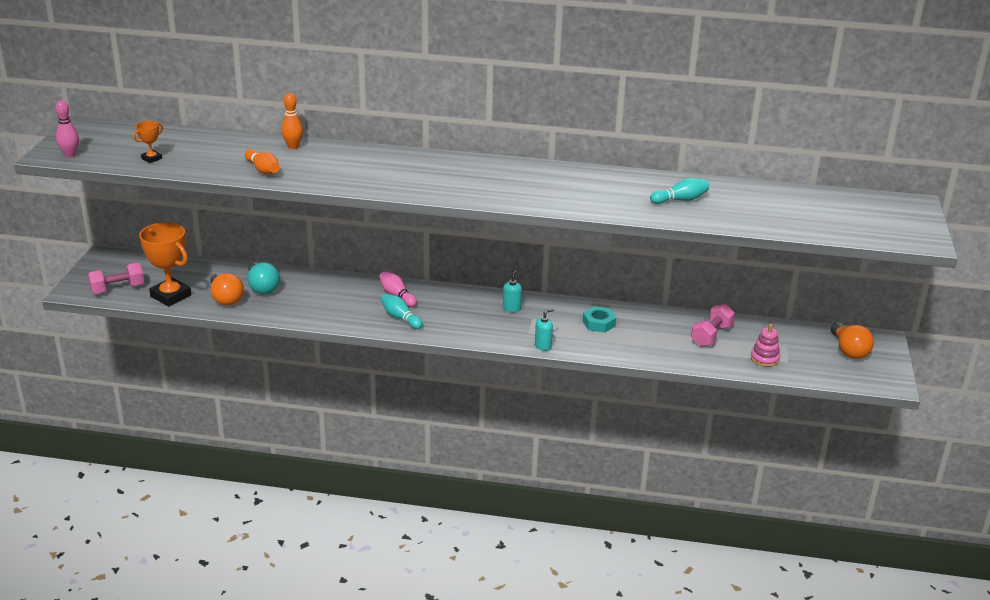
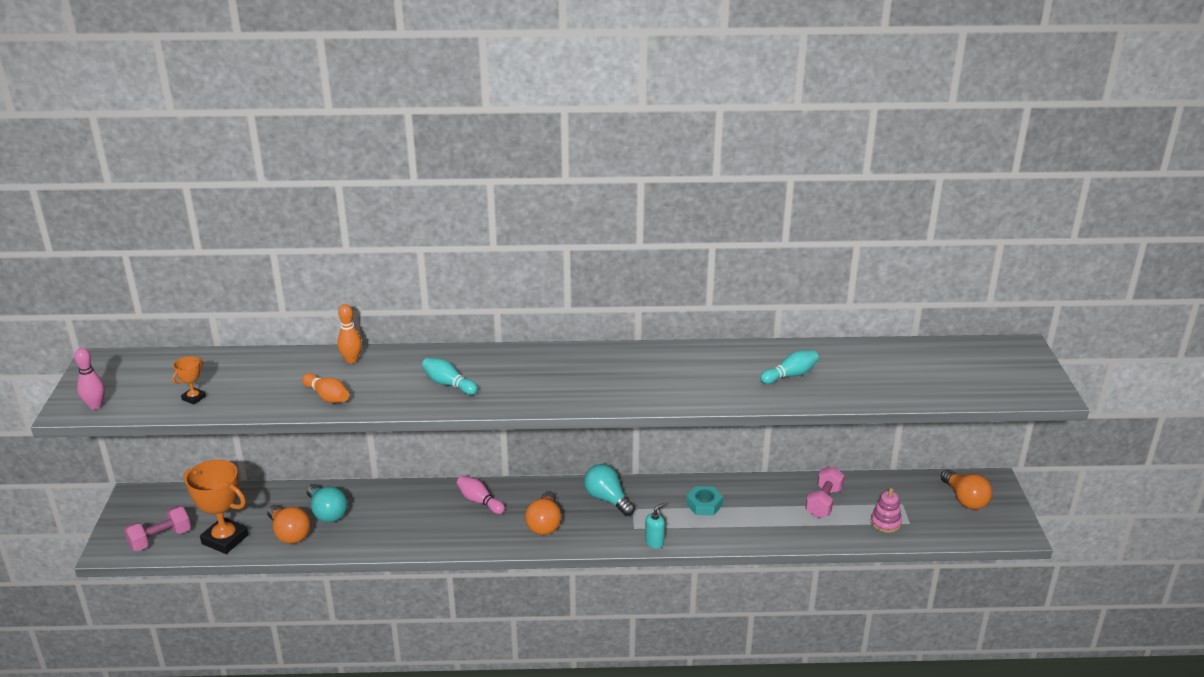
camera: 10 degrees left, 0 degrees up
(400, 318) = (491, 530): turquoise bowling pin -> turquoise bowling pin (448, 384)
(449, 319) = (544, 524): none -> orange light bulb
(511, 308) = (607, 499): turquoise soap dispenser -> turquoise light bulb

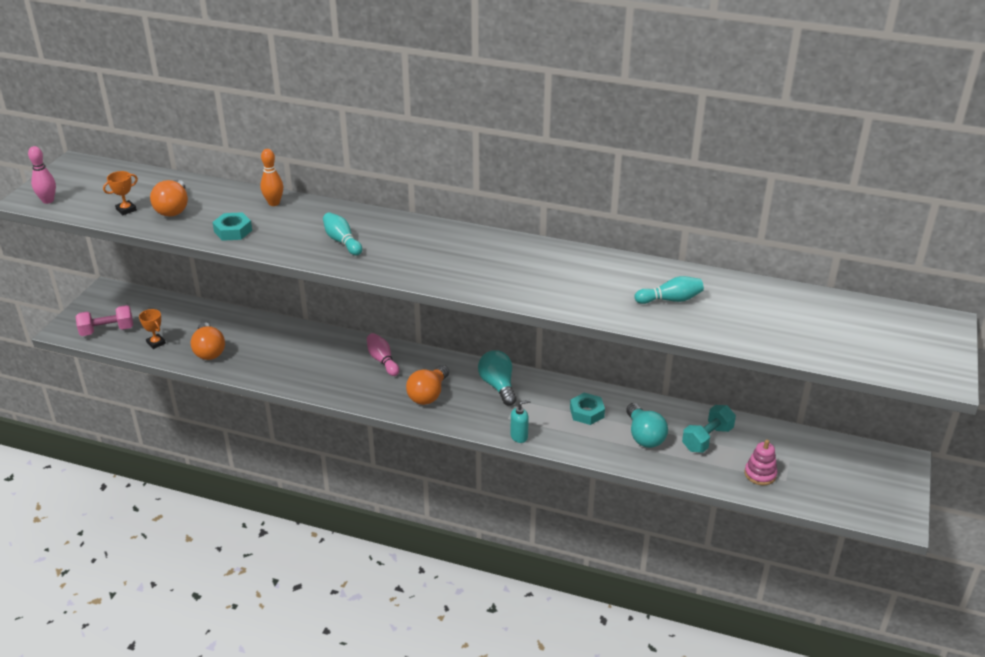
camera: 20 degrees right, 5 degrees up
(225, 539) = (156, 343): orange trophy -> orange trophy, size x0.47
(327, 397) = (233, 231): orange bowling pin -> turquoise nut
(327, 513) = (249, 340): turquoise light bulb -> turquoise light bulb (644, 436)
(823, 502) = (707, 439): pink dumbbell -> turquoise dumbbell
(965, 499) = (859, 471): orange light bulb -> orange light bulb (173, 208)

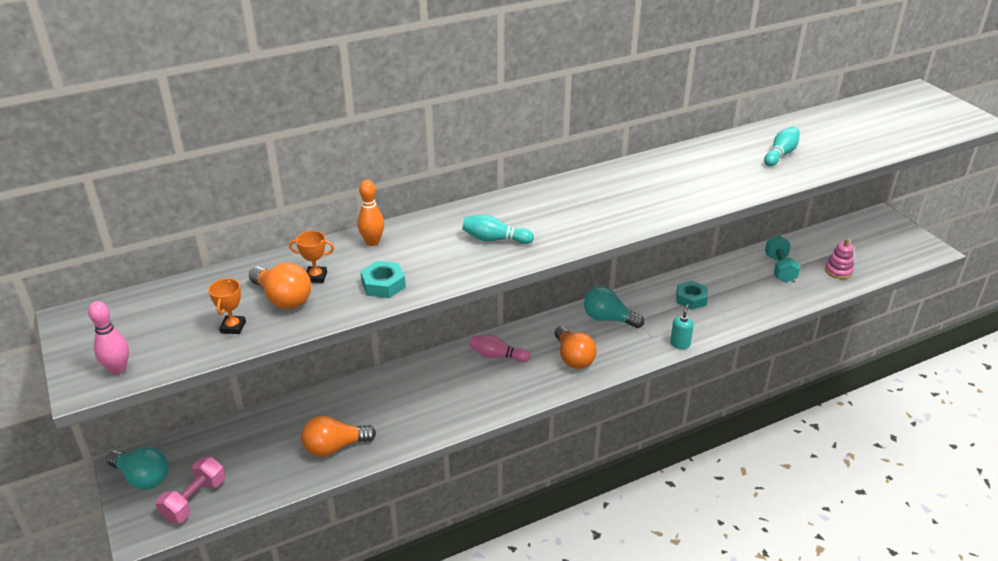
camera: 45 degrees left, 0 degrees up
(156, 343) = (269, 476): orange trophy -> orange trophy (316, 277)
(209, 350) = (335, 447): orange light bulb -> orange light bulb turned 135 degrees clockwise
(644, 436) = (746, 291): turquoise light bulb -> turquoise light bulb (142, 478)

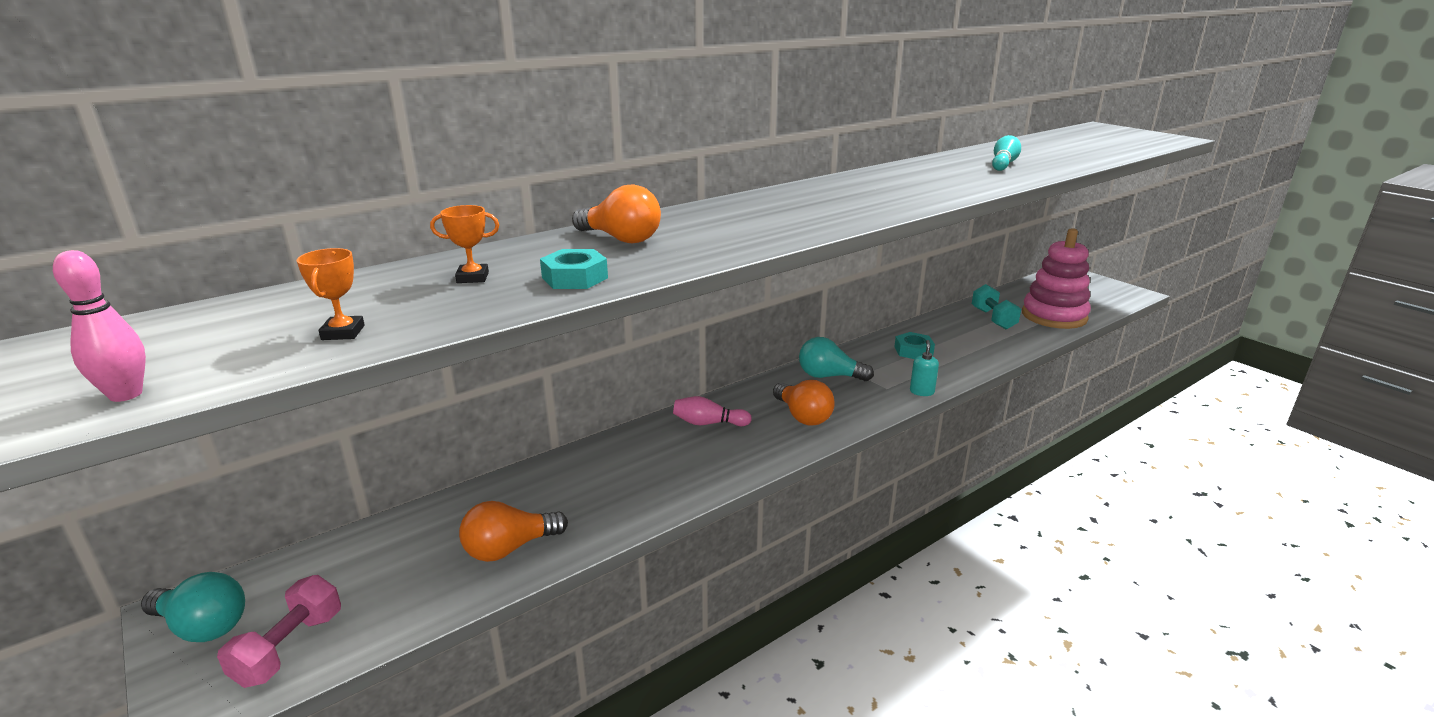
camera: 10 degrees left, 10 degrees down
(283, 298) = (424, 300): orange light bulb -> orange light bulb (621, 239)
(372, 242) = (548, 245): orange bowling pin -> none
(494, 239) = (714, 234): turquoise bowling pin -> none
(838, 271) = (1054, 316): pink stacking toy -> pink stacking toy, size x2.12

